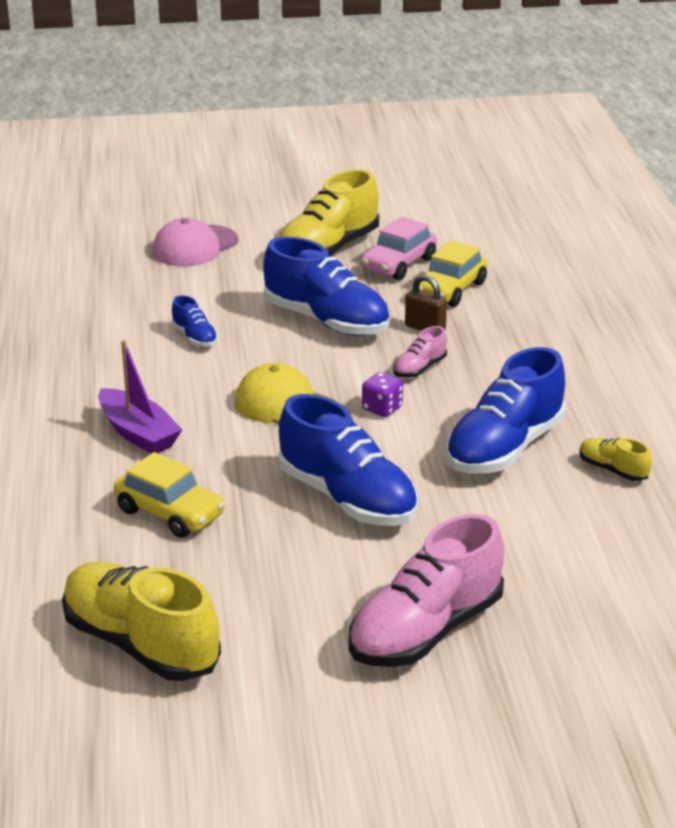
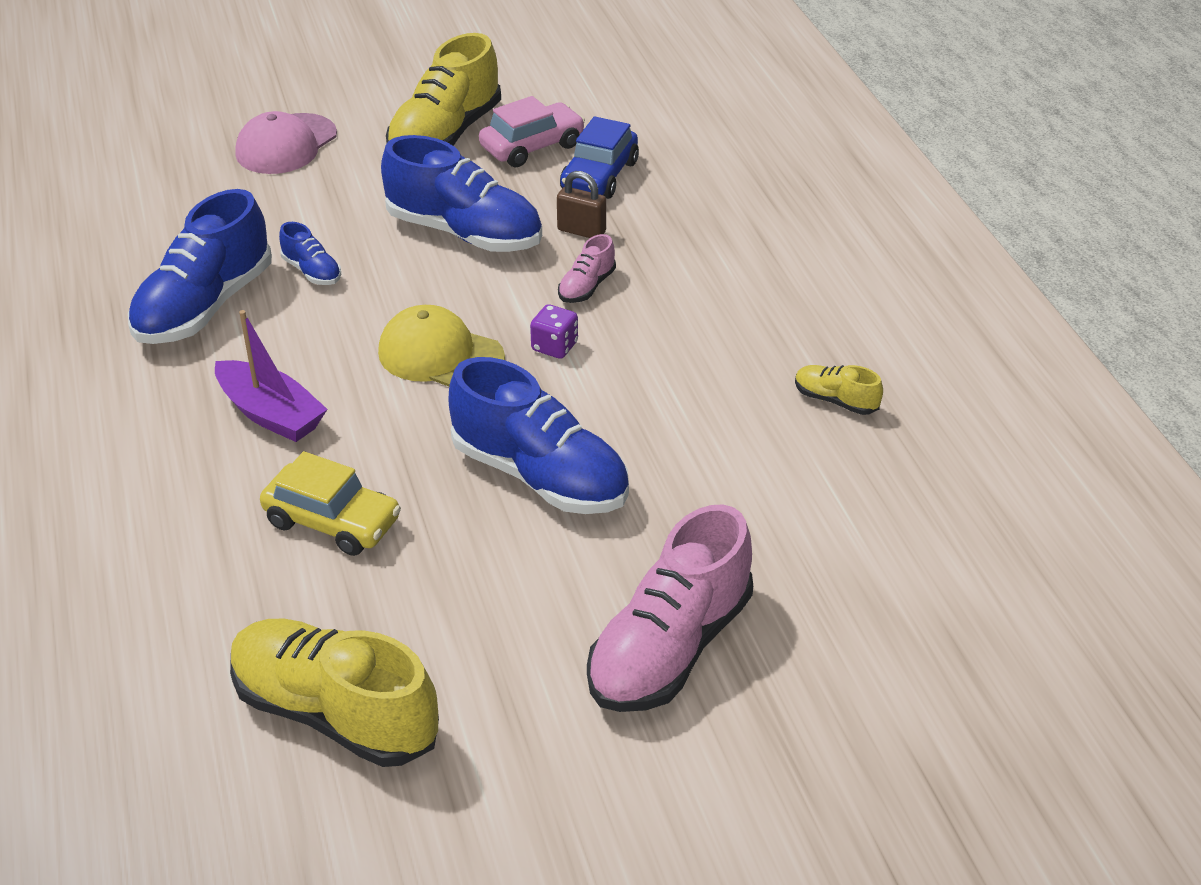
camera: 10 degrees left, 10 degrees up
(398, 264) = (532, 147): pink car -> pink car turned 150 degrees counterclockwise
(450, 290) = (599, 176): yellow car -> blue car
(504, 448) = (707, 385): blue shoe -> blue shoe (204, 306)

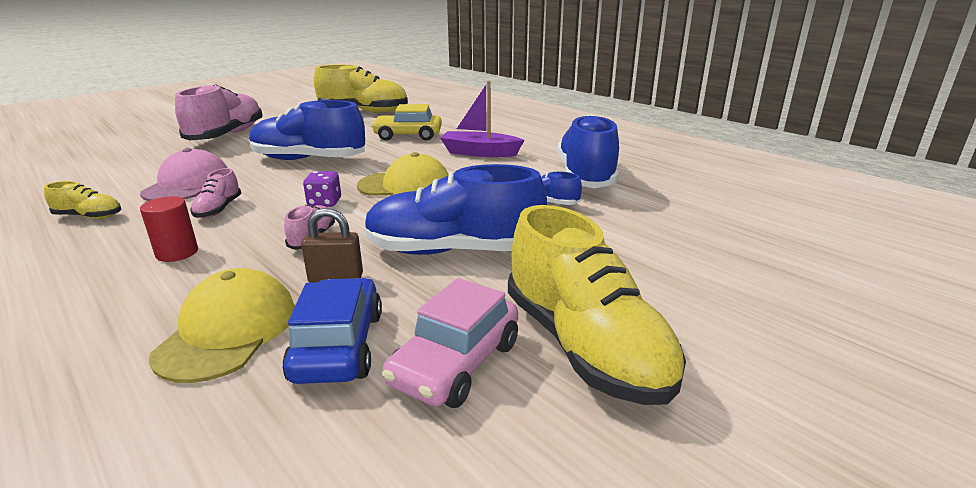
camera: 155 degrees right, 15 degrees down
(286, 144) = (732, 283): pink cap -> pink cap (188, 184)
(445, 135) = (584, 346): yellow shoe -> yellow shoe turned 150 degrees clockwise
(672, 206) = (228, 331): none -> yellow cap
(682, 370) = (218, 209): none -> pink shoe
(720, 303) = (177, 253): none -> red cylinder

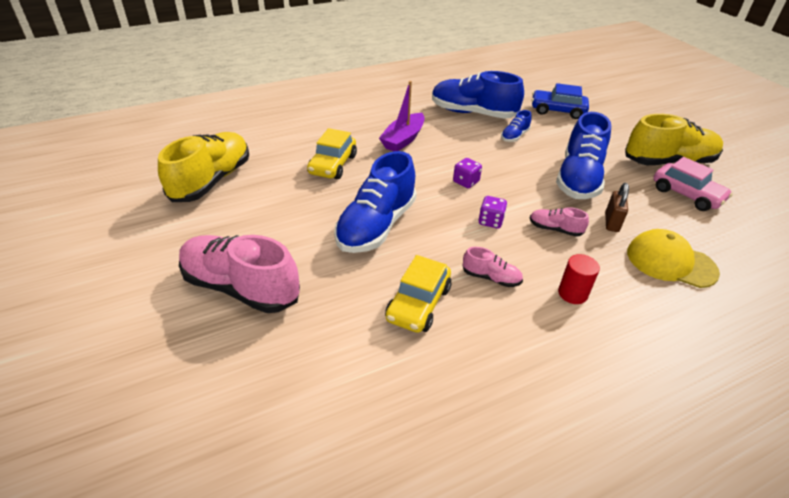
camera: 75 degrees left, 15 degrees up
(89, 216) = (488, 364): yellow shoe -> none
(188, 184) = (418, 304): pink cap -> yellow car
(338, 346) = (678, 225): blue car -> blue car (557, 111)
(405, 186) = (466, 182): yellow cap -> purple dice

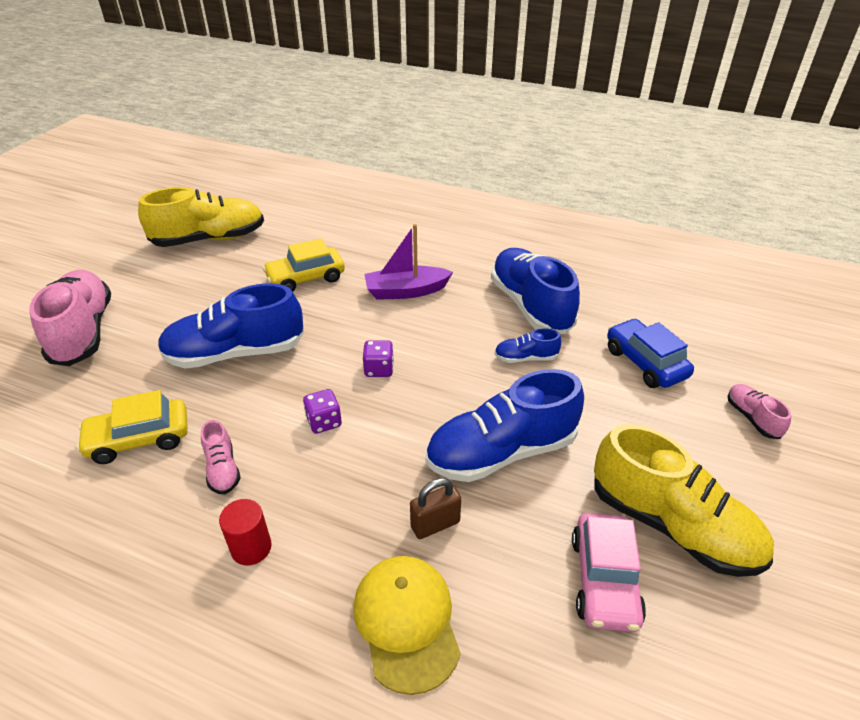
camera: 50 degrees right, 0 degrees up
(555, 229) = (363, 479): pink shoe -> pink shoe (752, 418)

